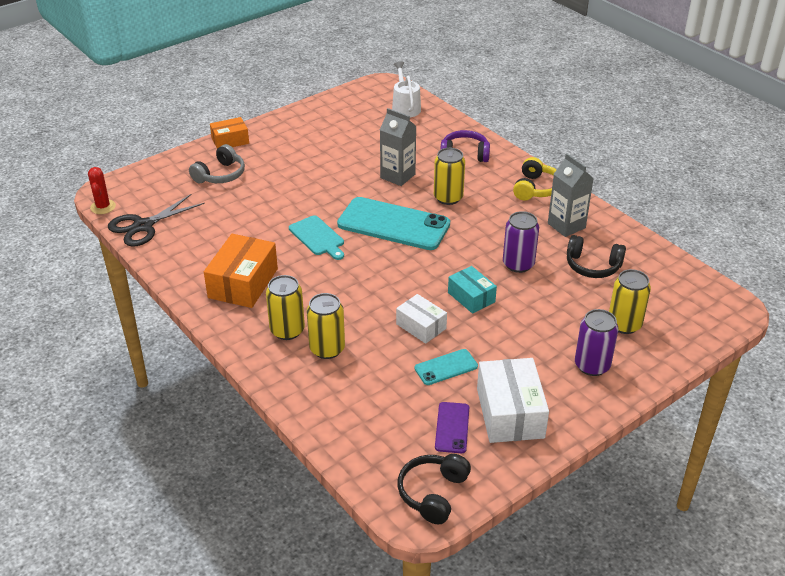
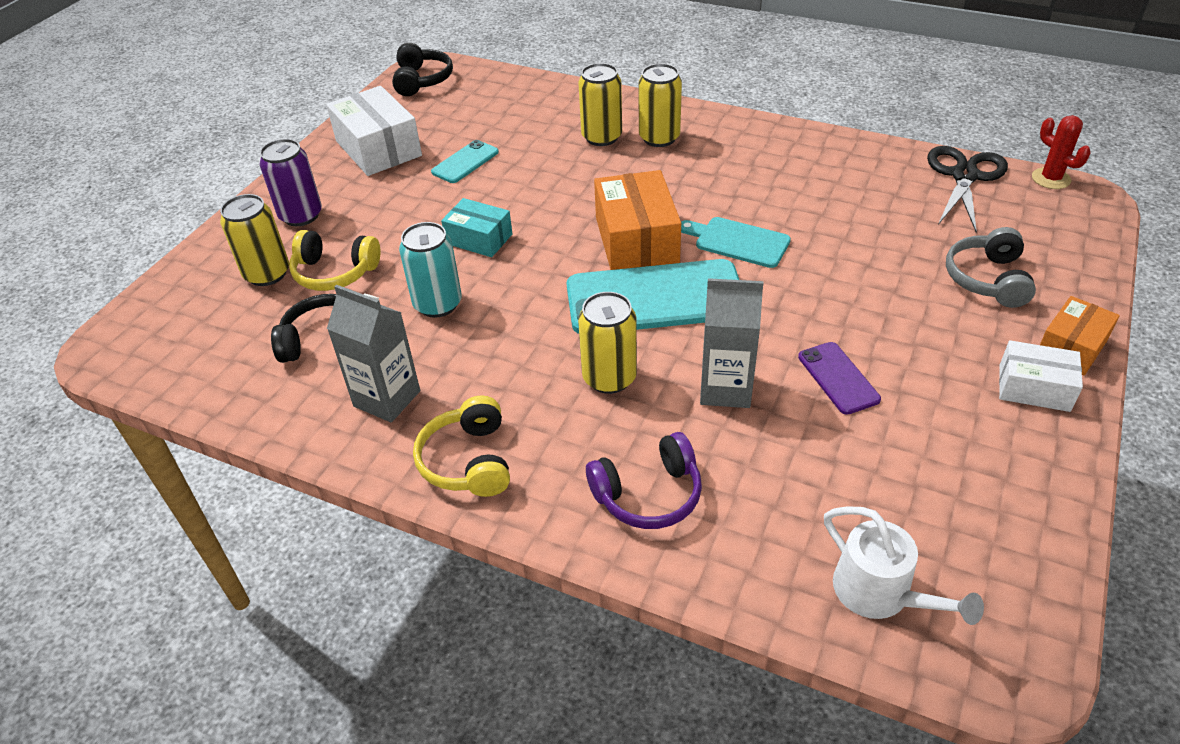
camera: 155 degrees right, 5 degrees up
(243, 283) = (760, 161): orange box -> orange box (636, 240)
(421, 326) = (518, 188): white box -> white box (1034, 388)
(452, 427) = (430, 121): purple phone -> purple phone (838, 378)
(518, 264) = (438, 304): purple can -> turquoise can
(577, 308) = (335, 272): none -> yellow headphones

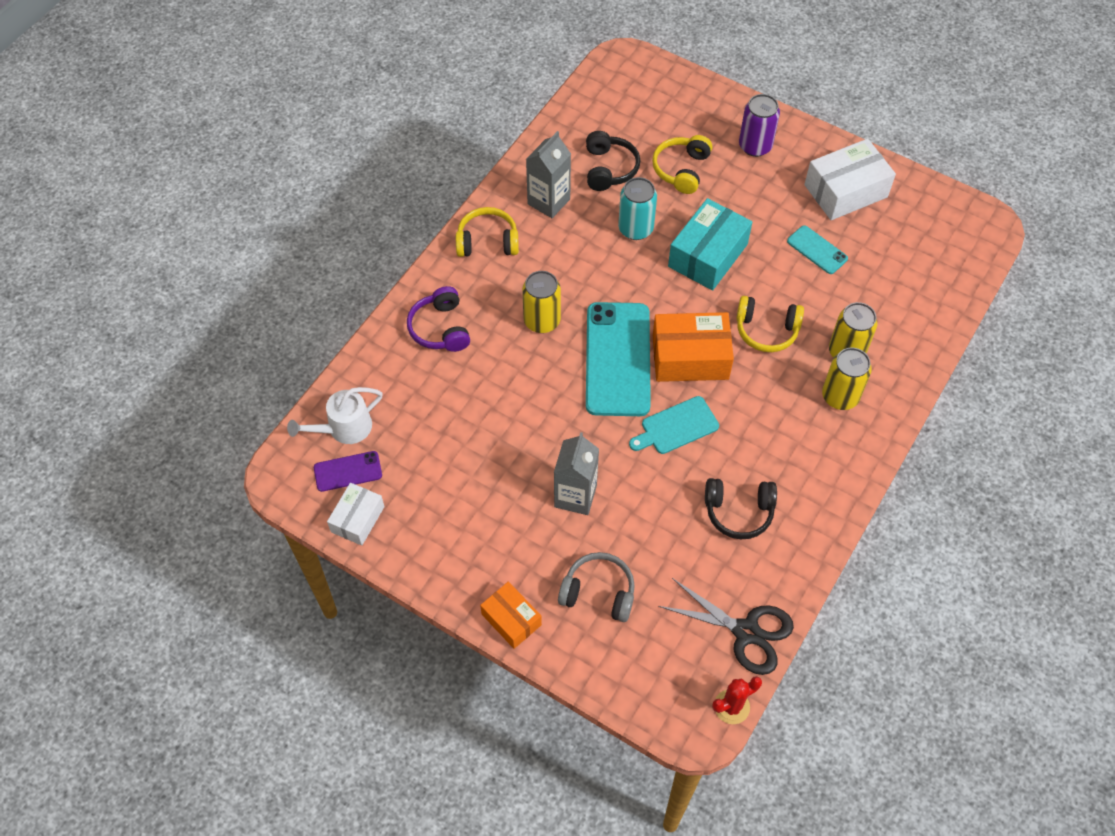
camera: 95 degrees right, 15 degrees up
(267, 274) = (686, 132): yellow can -> none
(422, 80) = (962, 221): black headphones -> black headphones (738, 512)
(479, 239) = (708, 255): turquoise box -> turquoise box, size x1.64
(584, 188) = (766, 330): none -> yellow headphones
(725, 388) = (517, 385): grey carton -> grey carton (575, 496)
(738, 242) = (676, 427): turquoise cutting board -> turquoise cutting board turned 150 degrees counterclockwise
(838, 378) = (513, 454): purple phone -> purple phone (348, 471)
(1034, 388) = (477, 575): white box -> white box (357, 519)

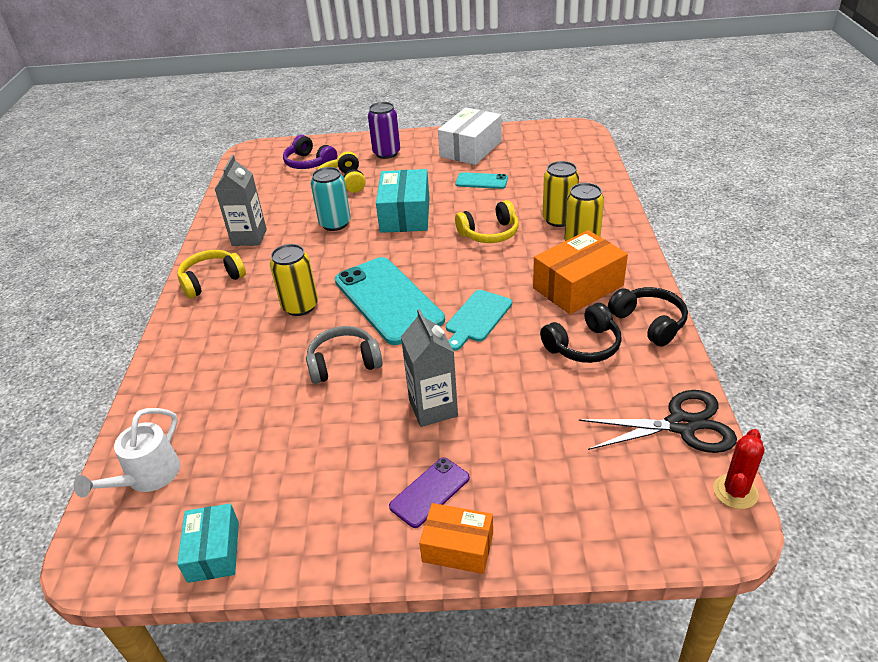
camera: 30 degrees left, 20 degrees down
(348, 471) = (174, 513): purple phone -> purple phone (429, 492)
(357, 519) = (214, 551): white box -> turquoise box
(440, 328) = (205, 353): purple headphones -> purple headphones (309, 163)
(598, 592) = (523, 471): grey headphones -> grey headphones (344, 363)
(609, 168) = (286, 202): black headphones -> black headphones (649, 323)
(690, 357) = (447, 273): orange box -> orange box (578, 287)

